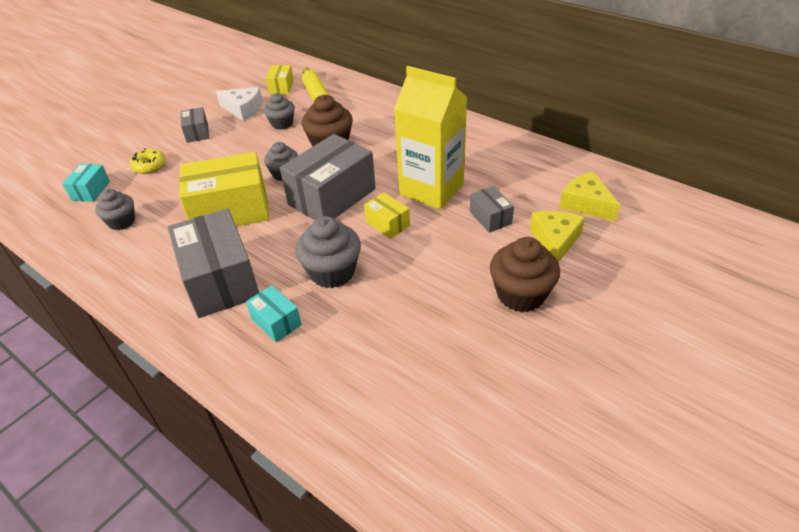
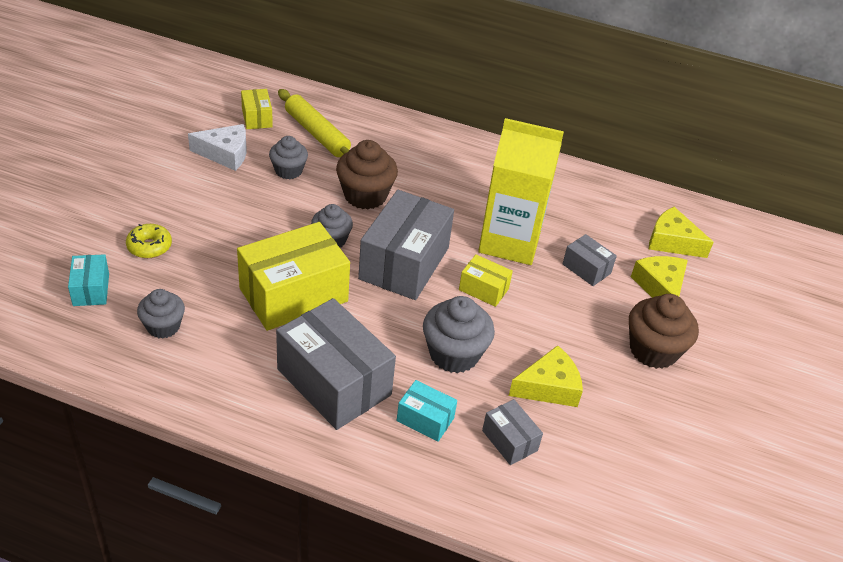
camera: 25 degrees left, 0 degrees up
(197, 133) = (184, 193): grey box -> grey box (509, 440)
(402, 312) = (549, 387): none -> yellow cheese

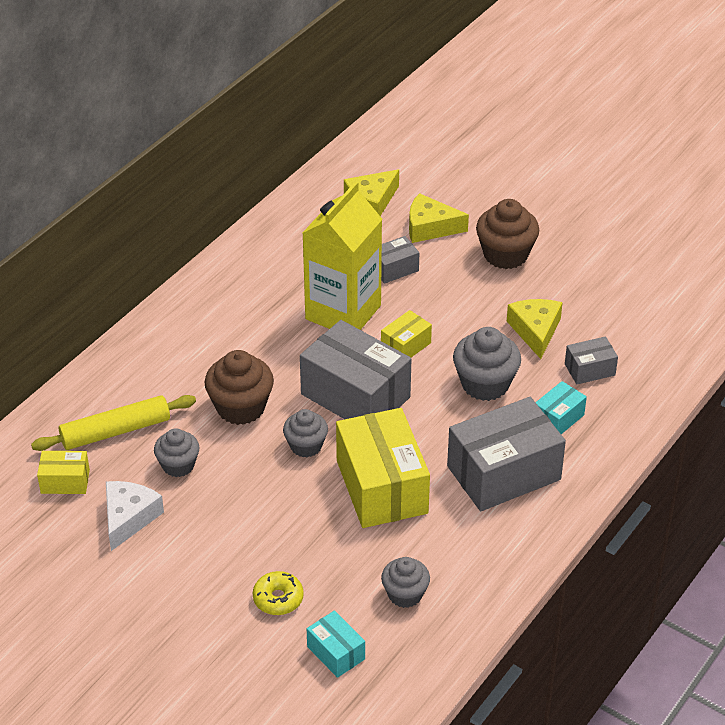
camera: 70 degrees left, 0 degrees up
(91, 289) = (336, 653): turquoise box -> turquoise box turned 45 degrees clockwise

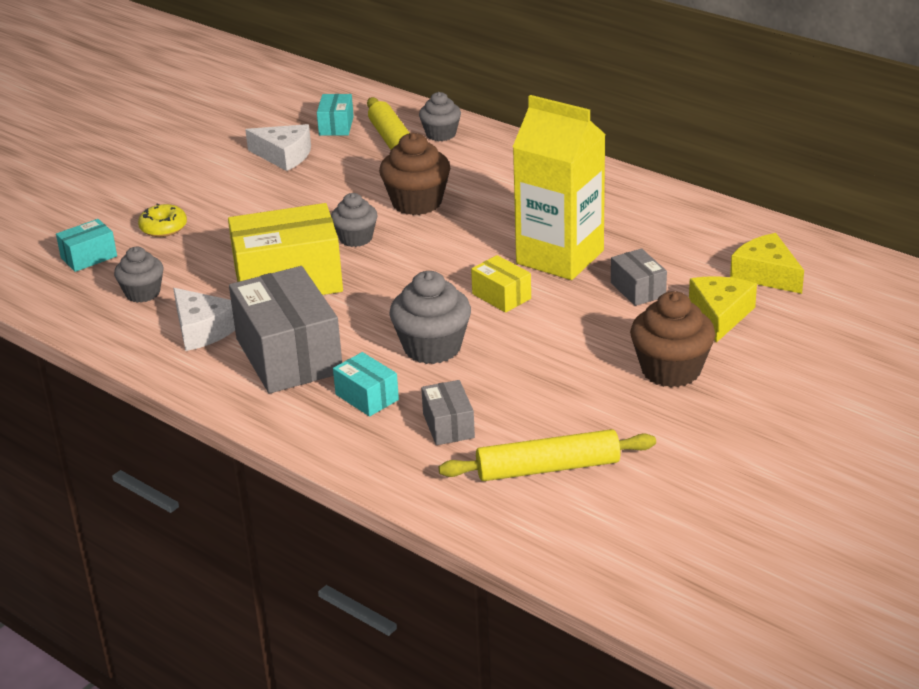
camera: 95 degrees right, 10 degrees down
(65, 481) = (336, 126): yellow box -> turquoise box
(178, 465) = (344, 175): grey cupcake -> grey cupcake (441, 134)
(355, 395) = (424, 265): grey box -> none
(466, 538) = (203, 330): none -> white cheese
(535, 331) = (522, 387): yellow cheese -> none
(632, 316) = (548, 468): none -> yellow rolling pin

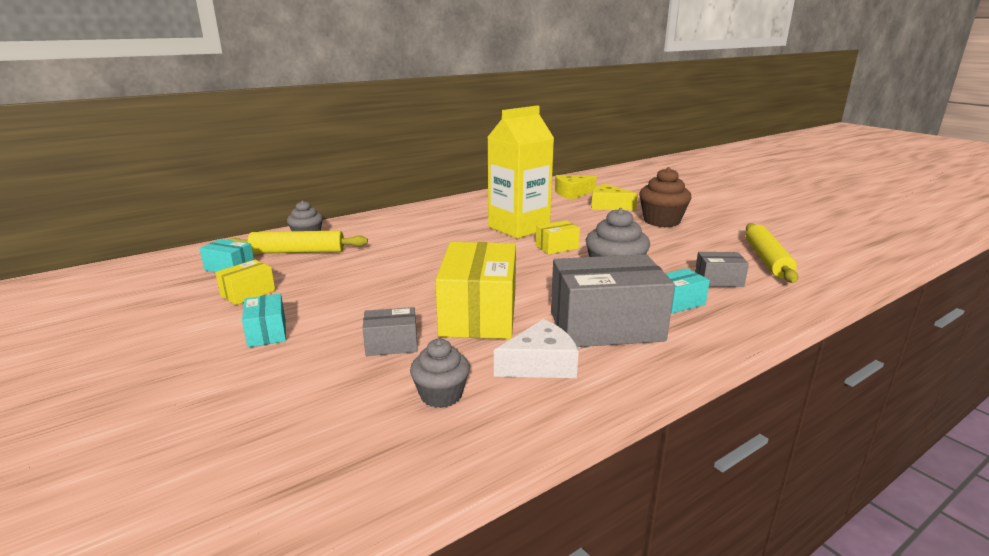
camera: 75 degrees left, 10 degrees down
(89, 257) = (319, 430): turquoise box -> turquoise box (267, 332)
(163, 228) = (308, 369): yellow donut -> none
(284, 155) = (248, 293): white cheese -> yellow box
(356, 238) = (433, 281): grey cupcake -> none
(417, 203) = (401, 255): brown cupcake -> none
(638, 289) = (571, 216): grey box -> grey box (391, 344)

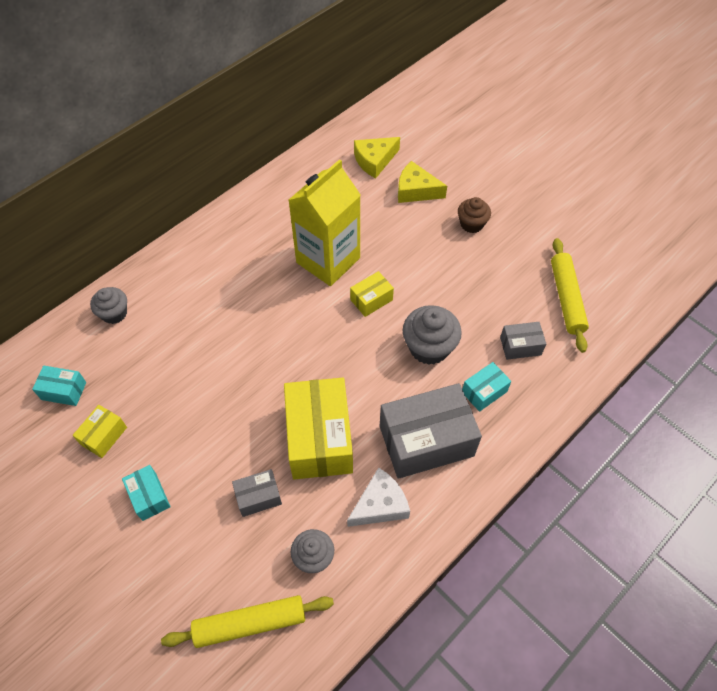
camera: 10 degrees left, 35 degrees up
(298, 252) = (118, 348): yellow rolling pin -> yellow rolling pin (250, 623)
(661, 221) = (471, 224): brown cupcake -> brown cupcake, size x0.64

